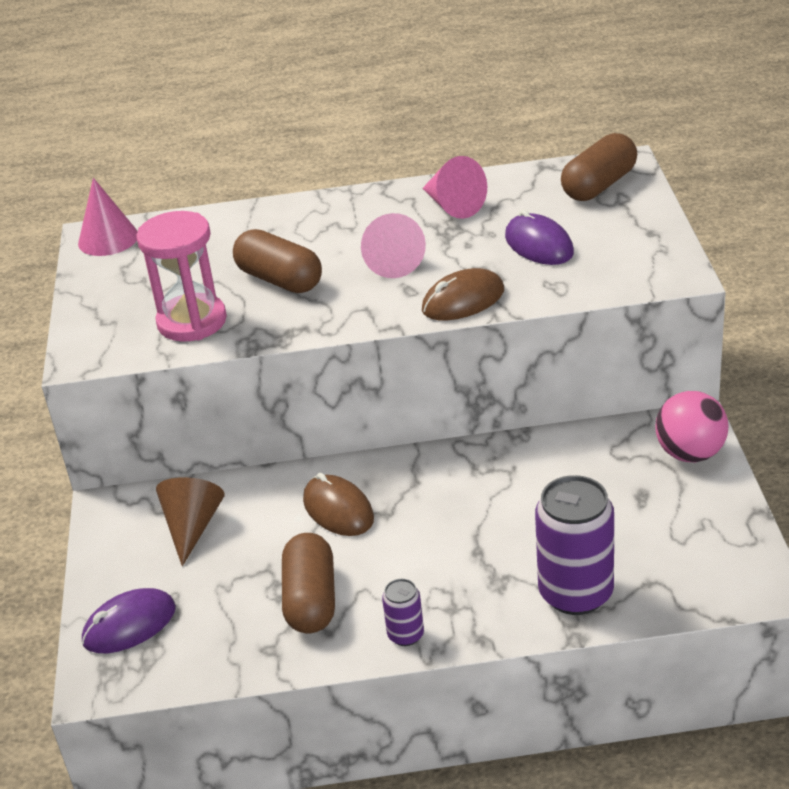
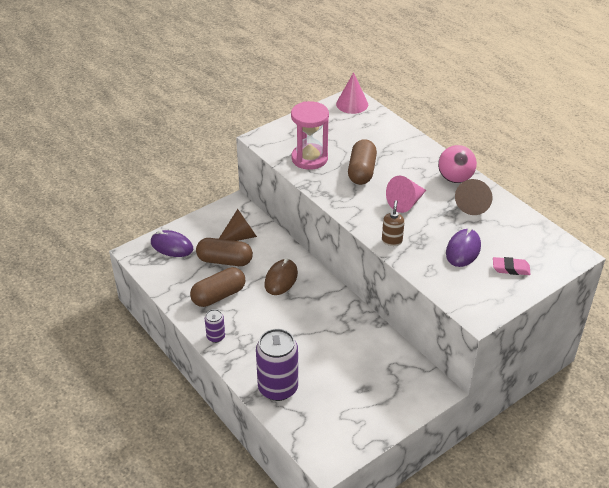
camera: 55 degrees right, 5 degrees up
(453, 205) = (473, 204): pink cone -> brown cone
(463, 300) = (392, 240): brown mouse -> brown soap dispenser
(599, 185) = (541, 253): brown capsule -> brown capsule (225, 261)
(609, 219) = (510, 269): none -> pink eraser
(690, 453) = (412, 397): pink ball -> pink ball (455, 178)

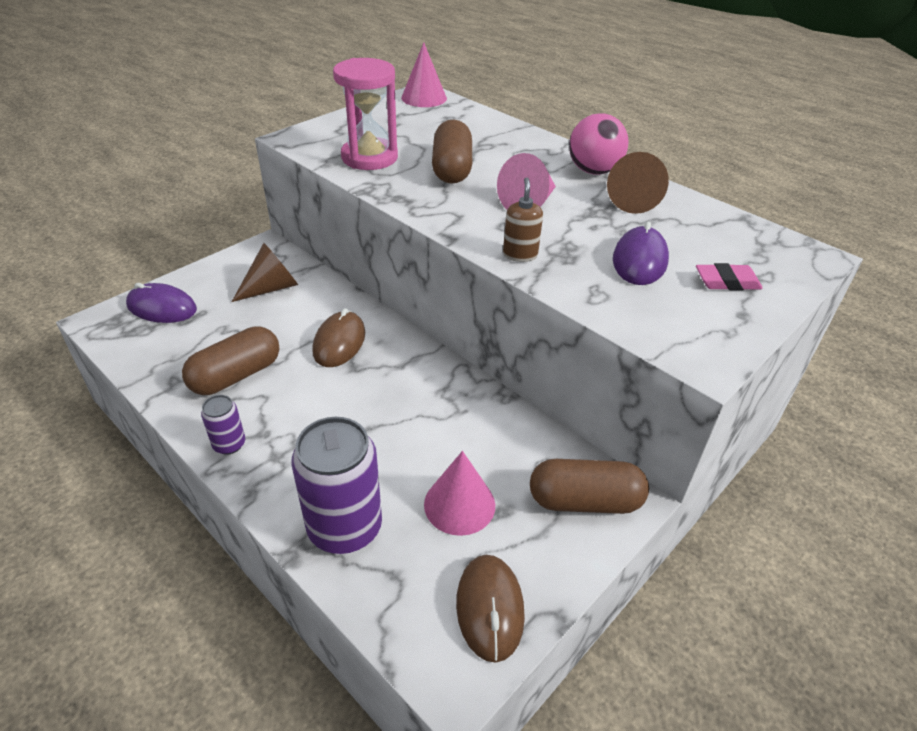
camera: 10 degrees left, 0 degrees up
(225, 261) = (247, 323): brown capsule -> brown capsule (584, 501)
(341, 382) = (459, 504): none -> pink cone
(349, 434) = (489, 608): none -> brown mouse

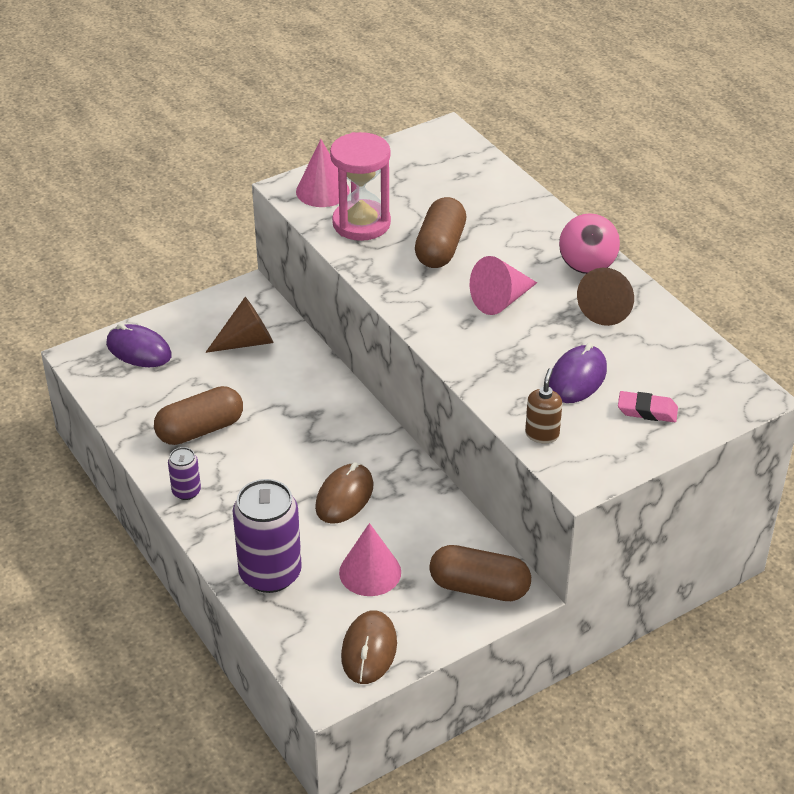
camera: 15 degrees right, 0 degrees up
(339, 342) = (301, 410): brown mouse -> brown mouse (344, 496)
(424, 98) = (444, 141): pink cone -> pink cone (322, 191)
(520, 255) = (467, 357): brown soap dispenser -> brown soap dispenser (542, 434)

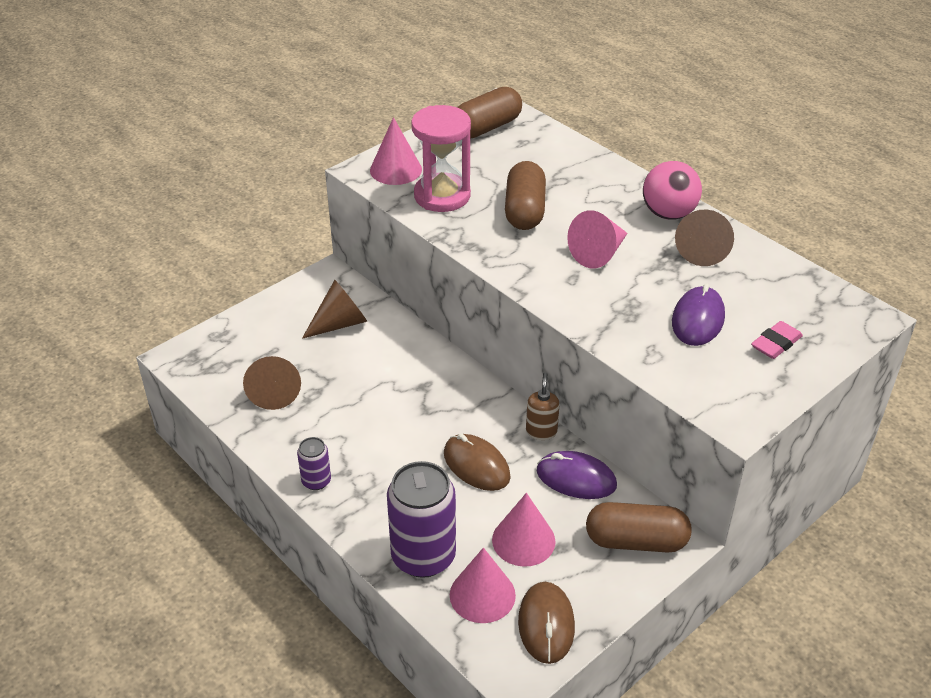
camera: 10 degrees left, 0 degrees up
(139, 350) = (235, 344): purple mouse -> purple mouse (576, 478)
(166, 401) = (274, 391): none -> brown cone
(200, 430) = (315, 416): brown capsule -> brown capsule (486, 127)
(316, 615) = (482, 595): none -> pink cone
(344, 496) = (476, 465): brown mouse -> brown mouse turned 60 degrees counterclockwise
(542, 434) = (684, 380): brown soap dispenser -> brown soap dispenser (541, 431)
(647, 411) = (776, 344): pink eraser -> pink eraser turned 45 degrees counterclockwise

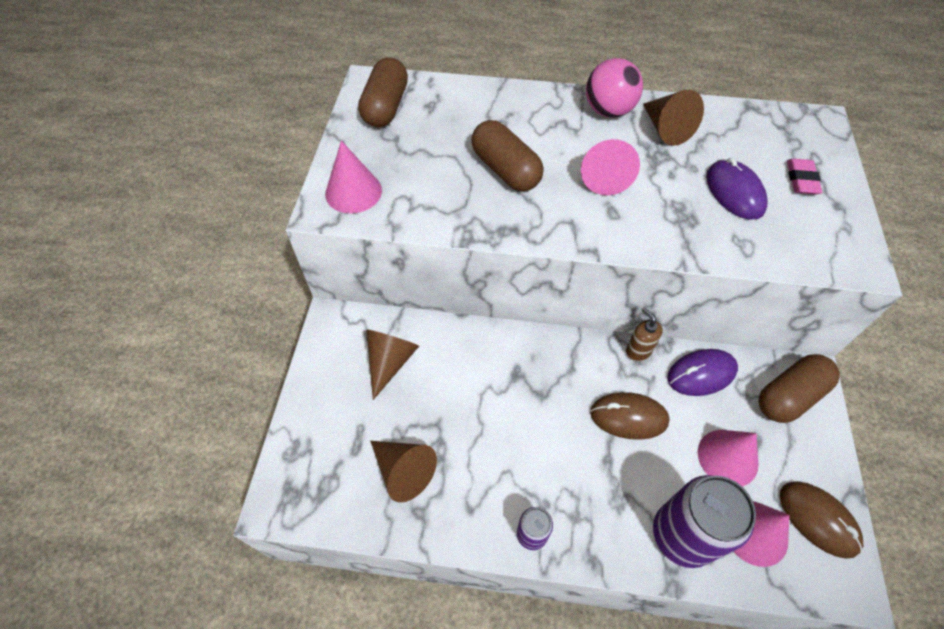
camera: 40 degrees left, 15 degrees up
(442, 196) = (423, 195): pink hourglass -> none

